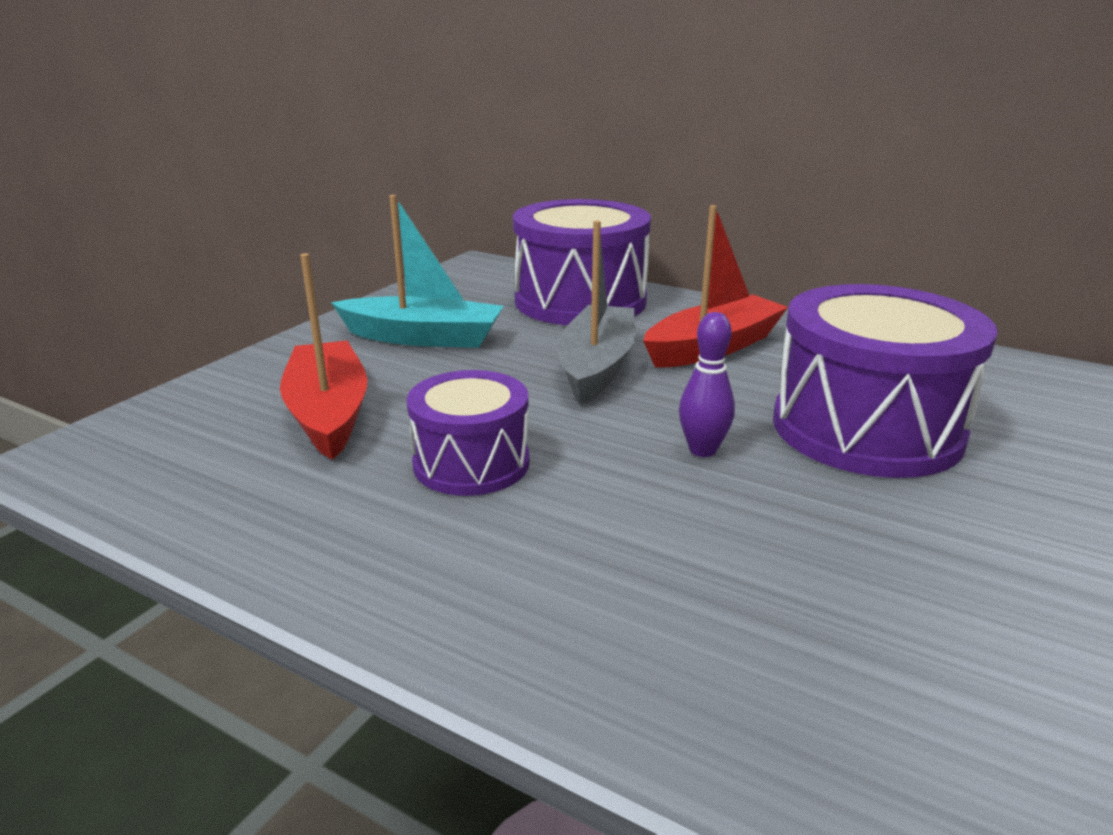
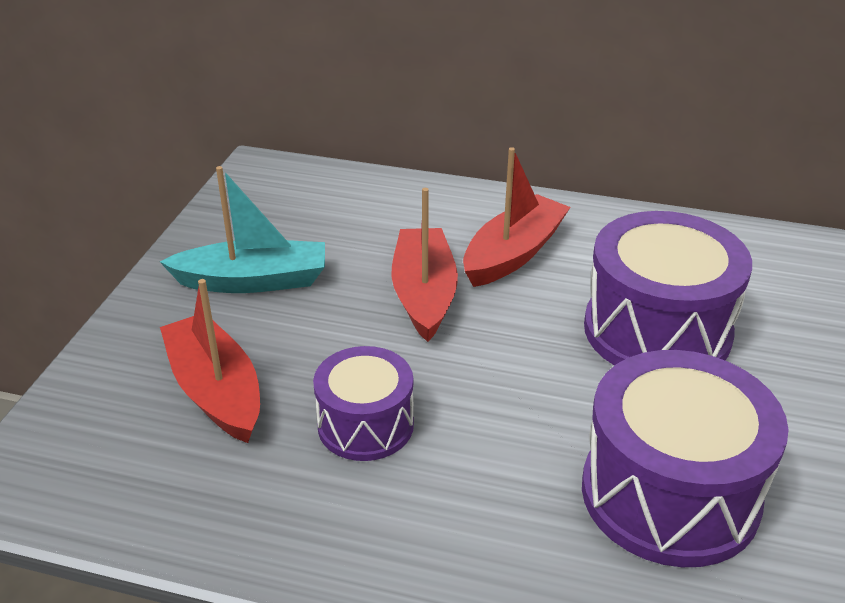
camera: 15 degrees left, 10 degrees up
(580, 301) = (377, 209): purple drum -> purple drum (669, 494)
(596, 367) = (424, 294): grey boat -> red boat
(702, 450) = (541, 376): purple bowling pin -> none

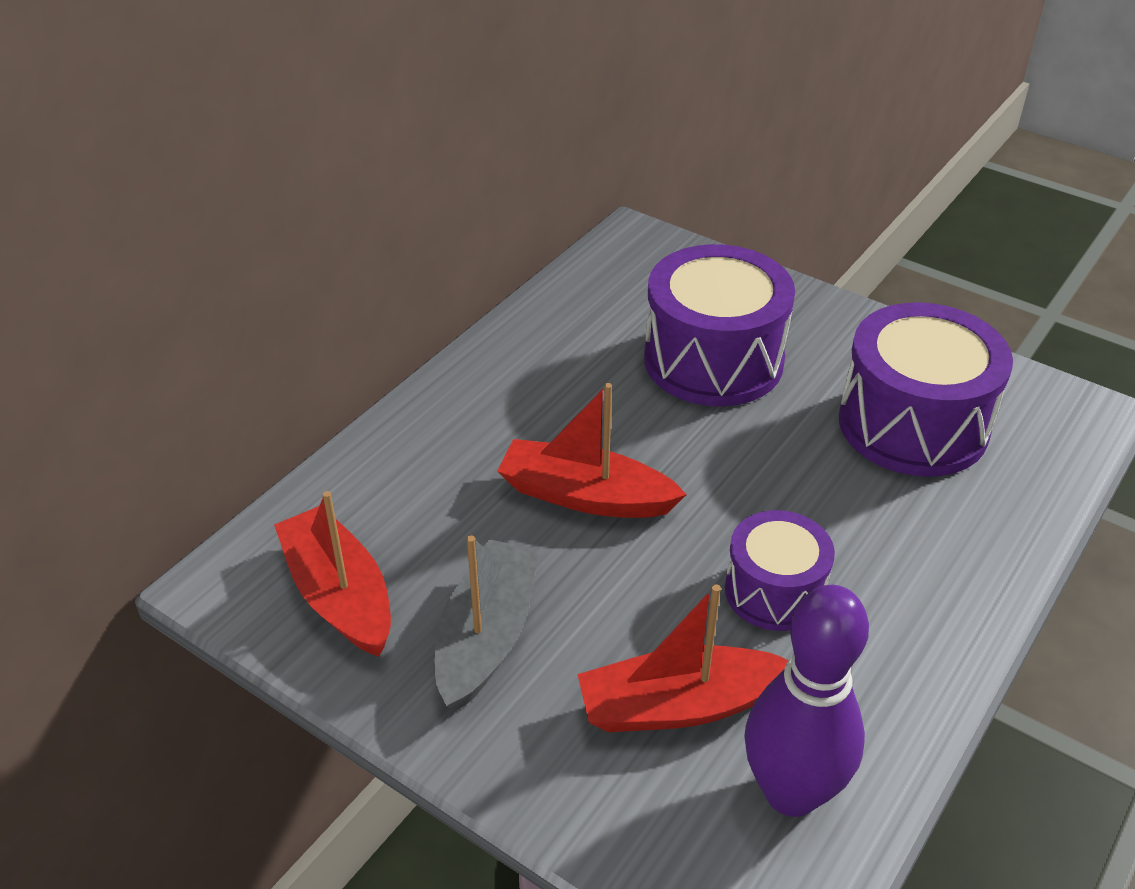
camera: 70 degrees left, 5 degrees up
(142, 472) = (791, 792): none -> purple bowling pin
(253, 281) = (486, 636): turquoise boat -> grey boat
(513, 253) = (549, 411): red boat -> red boat (339, 595)

